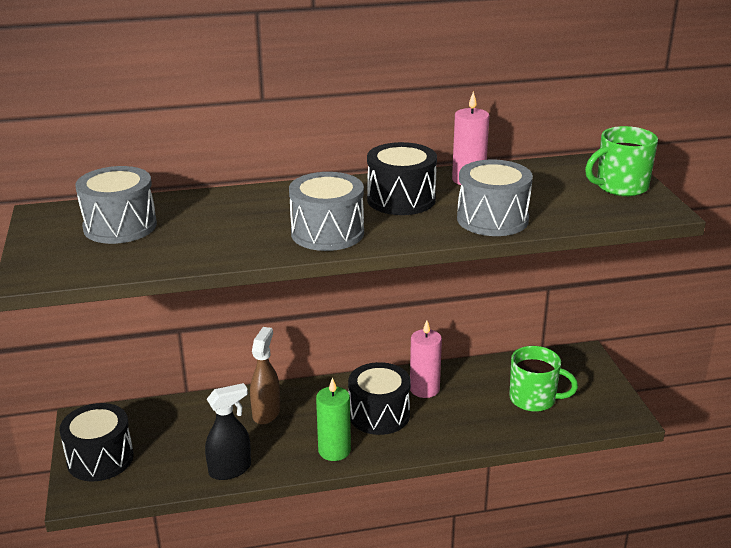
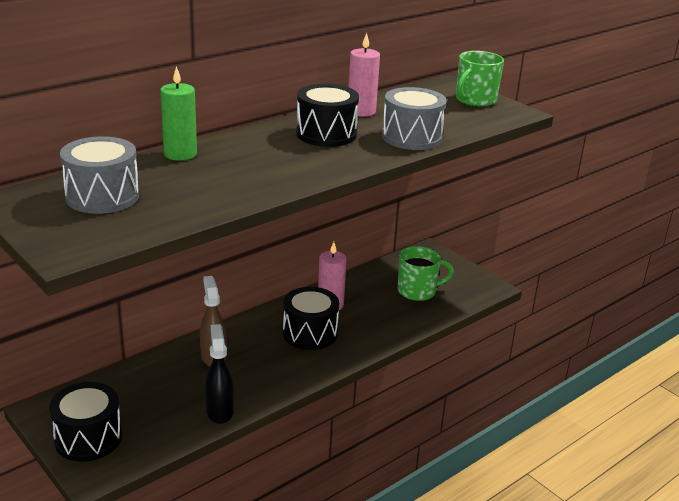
camera: 30 degrees left, 0 degrees up
(230, 470) = (219, 411): black spray bottle -> black spray bottle turned 45 degrees counterclockwise
(327, 233) = (296, 169): grey drum -> none
(334, 450) = (296, 370): green candle -> green candle (180, 154)

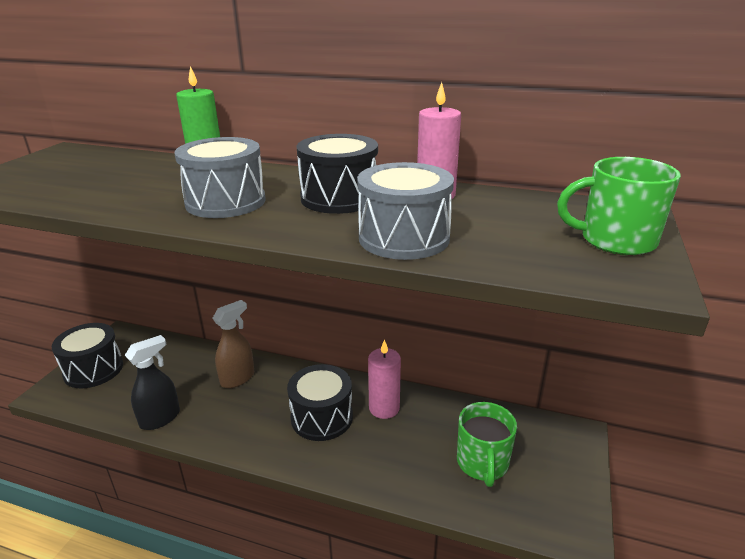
camera: 60 degrees right, 0 degrees up
(102, 196) = (88, 168): grey drum -> grey drum (225, 202)
(418, 291) = (482, 463): green mug -> green mug turned 45 degrees clockwise

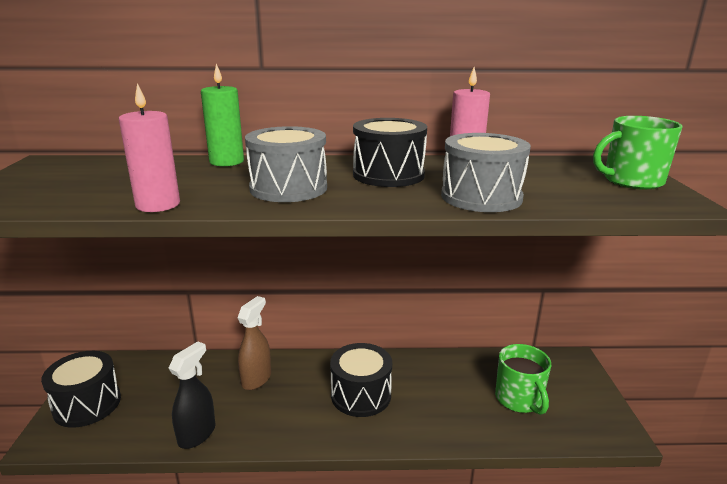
camera: 20 degrees left, 5 degrees down
(384, 408) = (411, 374): pink candle -> pink candle (158, 205)

